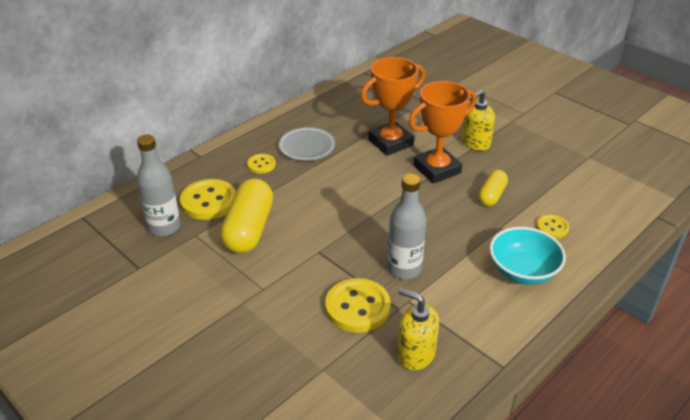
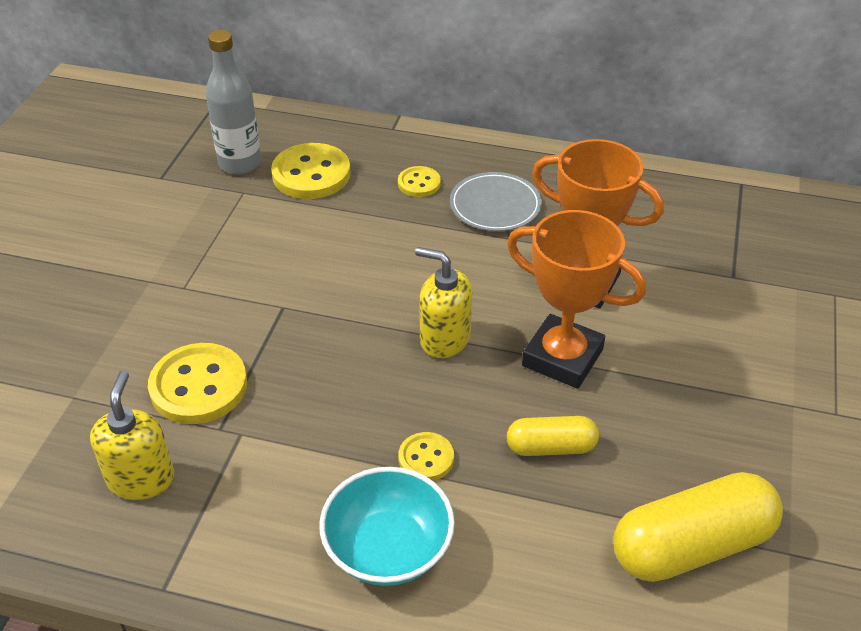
camera: 60 degrees right, 5 degrees up
(249, 229) = (283, 229): yellow capsule -> yellow capsule (691, 546)
(404, 269) = (303, 405): grey bottle -> none
(475, 143) = (678, 379): yellow soap dispenser -> yellow soap dispenser (444, 338)
(552, 227) = (528, 556): yellow button -> yellow button (426, 458)

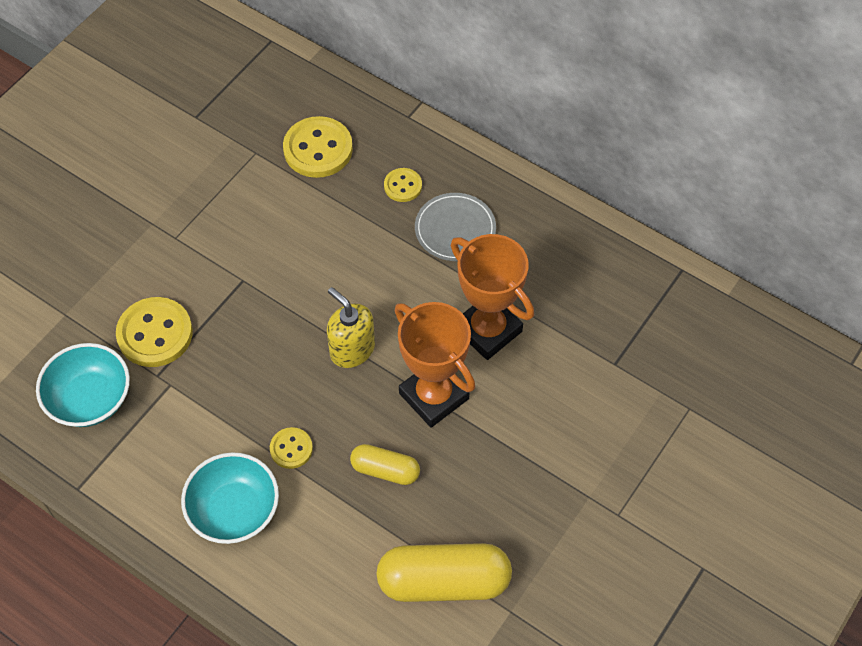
camera: 20 degrees right, 15 degrees up
(141, 478) = (90, 399): yellow soap dispenser -> turquoise bowl
(240, 163) = (264, 120): grey bottle -> none

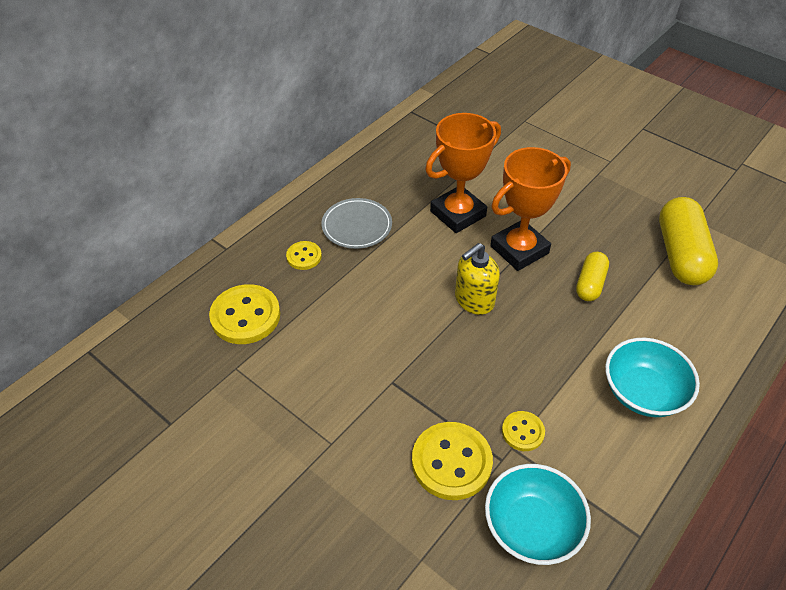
camera: 85 degrees left, 10 degrees down
(291, 449) = (576, 347): yellow button -> yellow button (522, 432)

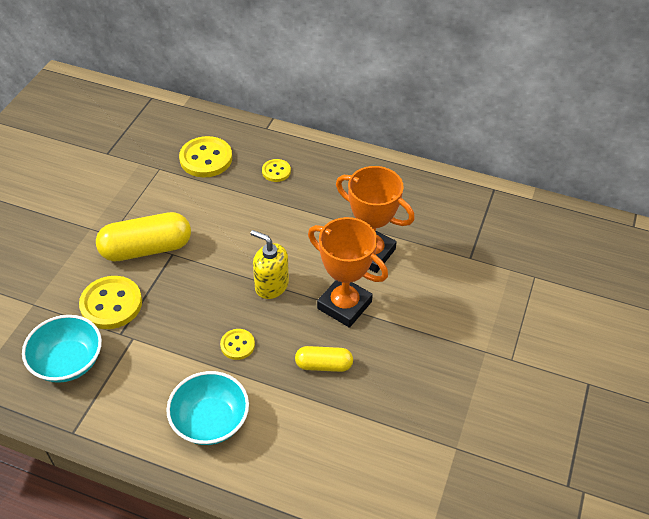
camera: 70 degrees right, 0 degrees up
(357, 226) = (323, 192): grey plate -> none
(522, 432) = (148, 342): yellow button -> yellow button (237, 345)
(680, 254) = (396, 437): yellow capsule -> yellow capsule (146, 249)

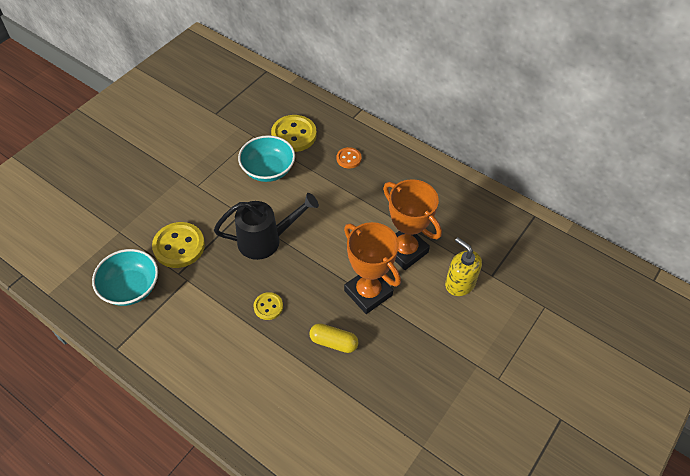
camera: 15 degrees right, 5 degrees up
(146, 249) = (221, 204): yellow capsule -> none
(210, 421) = (226, 367): turquoise bowl -> turquoise bowl (268, 170)
(211, 276) = (266, 240): none -> black watering can
(271, 285) = (312, 260): yellow soap dispenser -> yellow soap dispenser (459, 283)
(276, 171) = (348, 158): yellow button -> orange button

